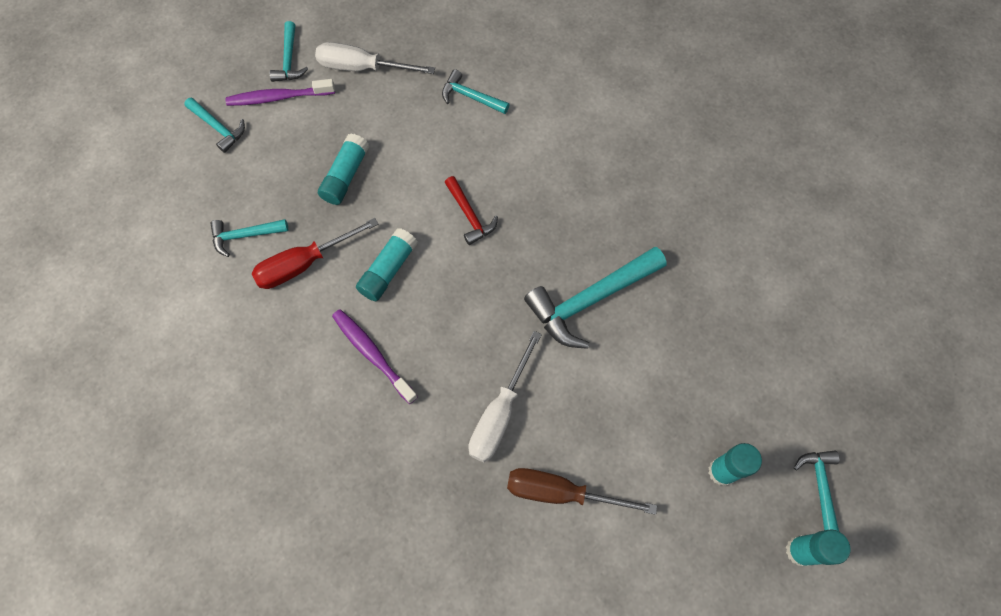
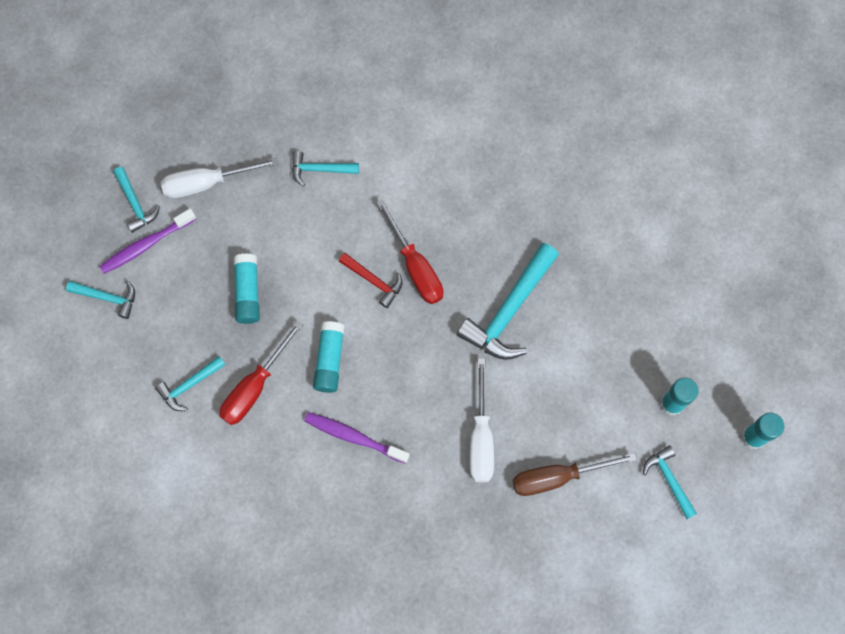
camera: 25 degrees left, 5 degrees up
(517, 219) = (415, 266): none -> red screwdriver
(820, 487) = (749, 381): turquoise hammer -> turquoise hammer (669, 480)

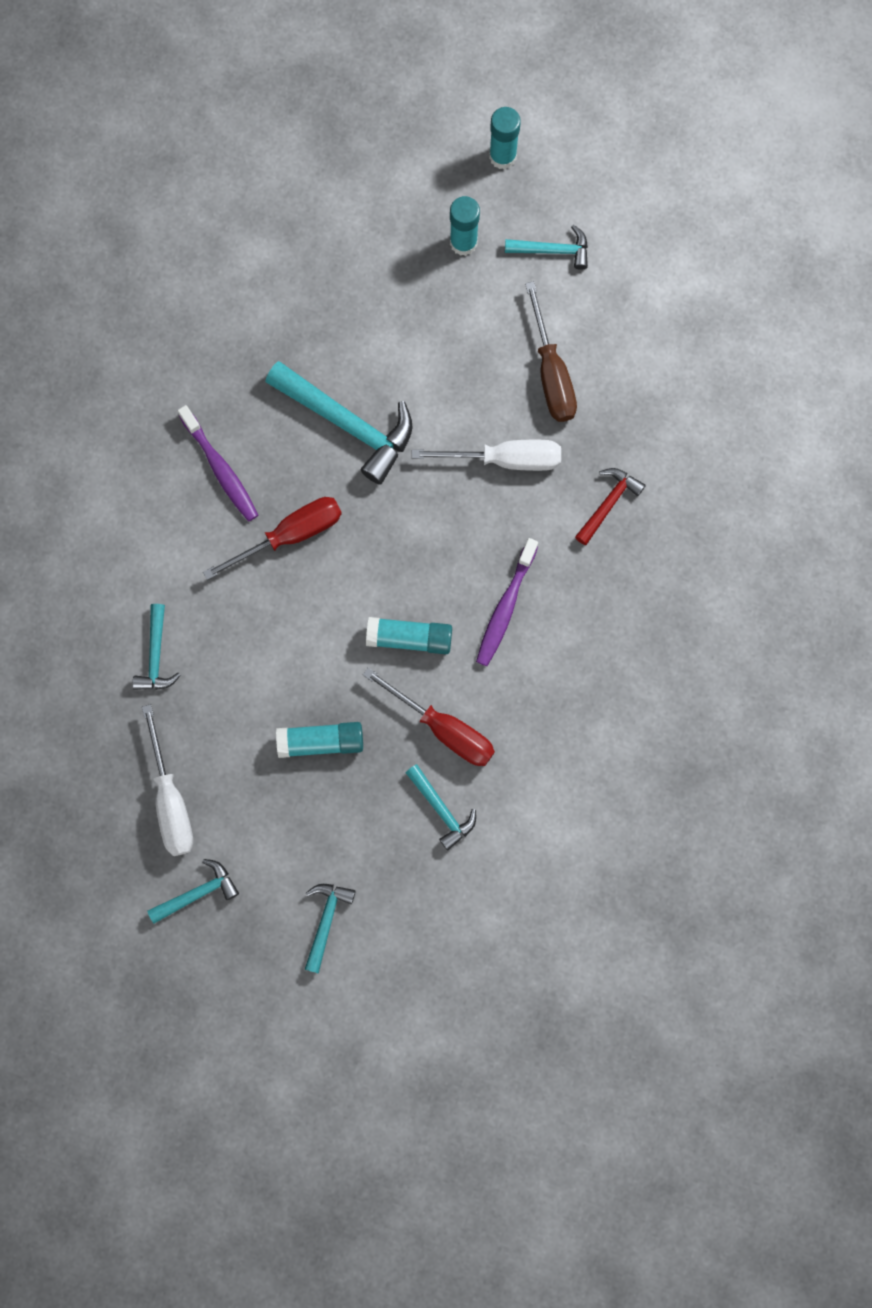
camera: 90 degrees left, 5 degrees up
(146, 245) = (255, 875): purple toothbrush -> purple toothbrush (220, 469)
(374, 281) = (308, 585): red hammer -> red hammer (608, 503)
(669, 480) = (553, 250): turquoise hammer -> turquoise hammer turned 150 degrees counterclockwise

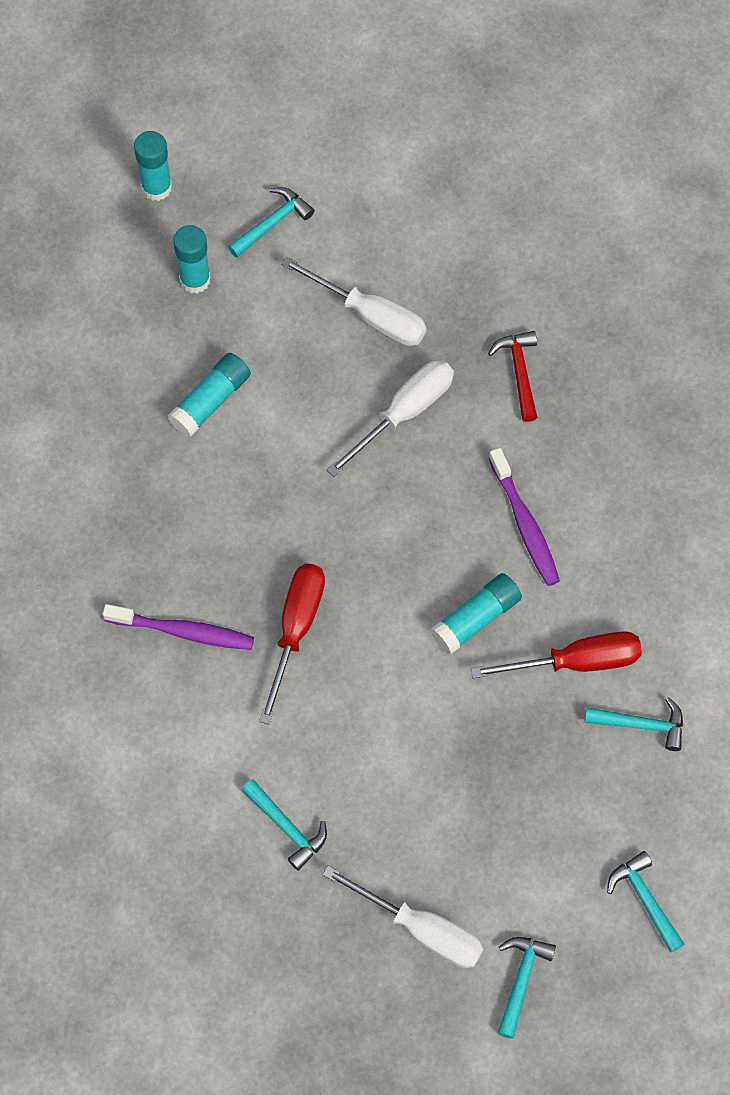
camera: 45 degrees left, 10 degrees down
(321, 742) = (492, 765): turquoise glue stick -> turquoise glue stick (210, 400)
(348, 424) = (250, 500): turquoise hammer -> none
(551, 373) = (370, 315): brown screwdriver -> white screwdriver

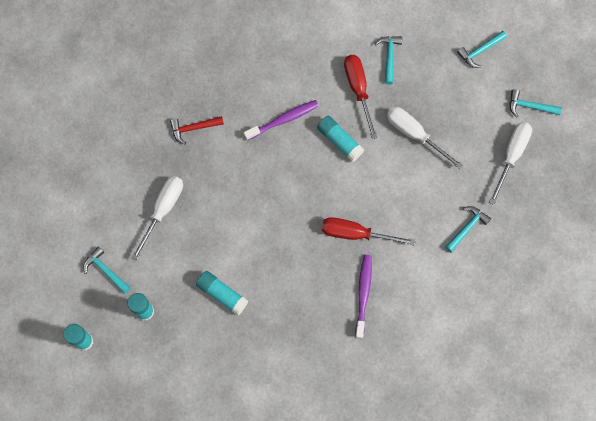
camera: 95 degrees left, 5 degrees up
(404, 413) = (222, 187): white screwdriver -> white screwdriver (414, 135)

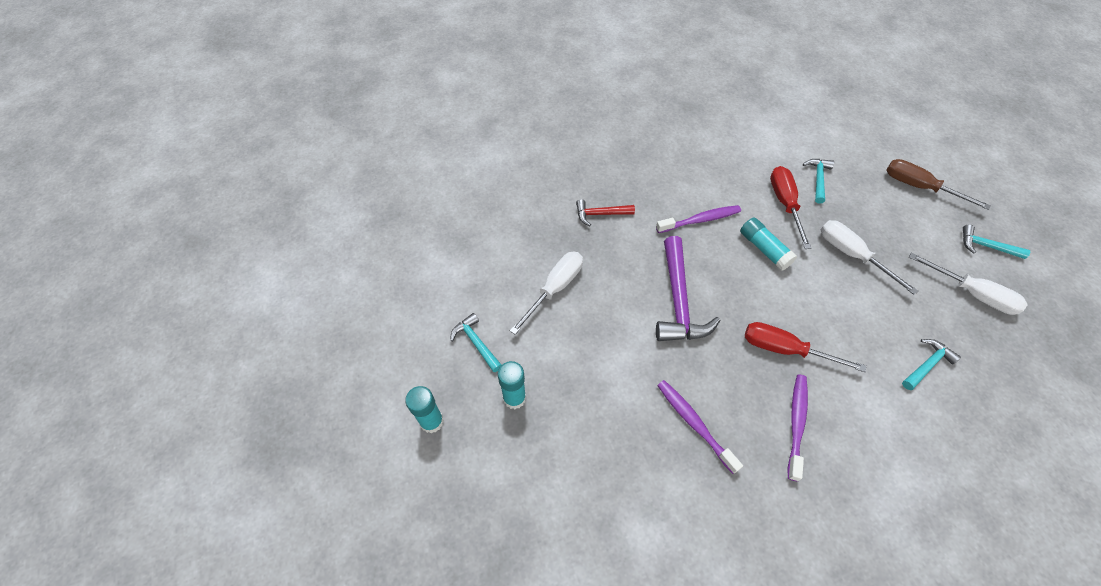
camera: 10 degrees right, 15 degrees down
(222, 294) = (613, 393): turquoise glue stick -> none
(268, 204) = (678, 301): none -> purple hammer
(286, 308) = (694, 423): none -> purple toothbrush
(480, 51) = (919, 187): turquoise hammer -> brown screwdriver
(511, 156) = (972, 293): white screwdriver -> white screwdriver turned 90 degrees clockwise

